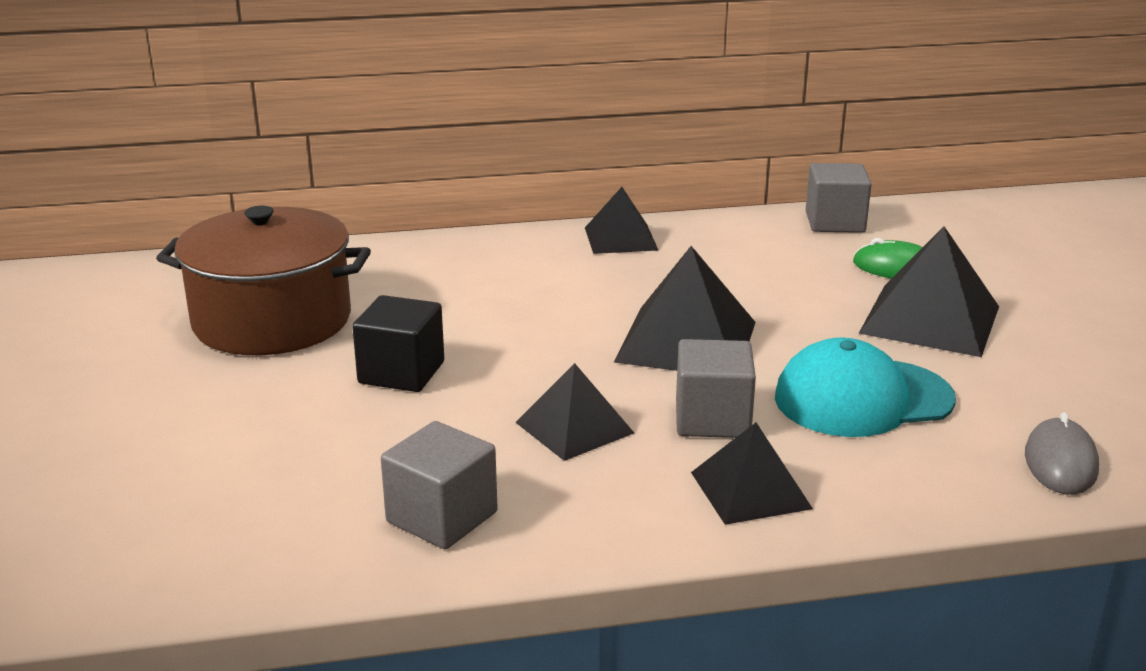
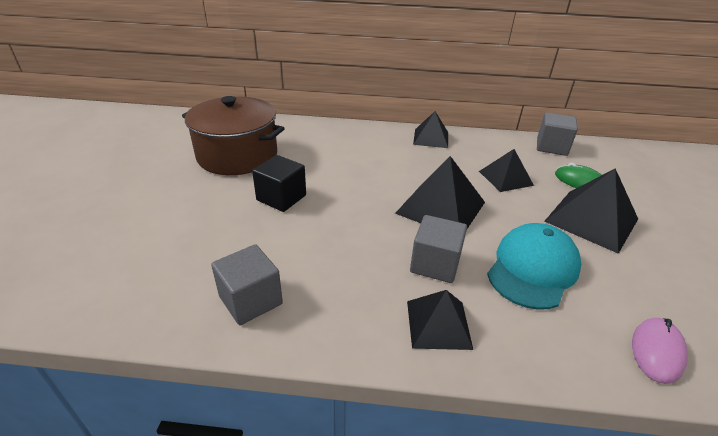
camera: 15 degrees right, 10 degrees up
(574, 427) = (354, 253): black pyramid -> black pyramid (505, 178)
(862, 398) = (532, 269): turquoise cap -> turquoise cap turned 120 degrees clockwise
(1060, 462) = (657, 351): grey mouse -> pink mouse

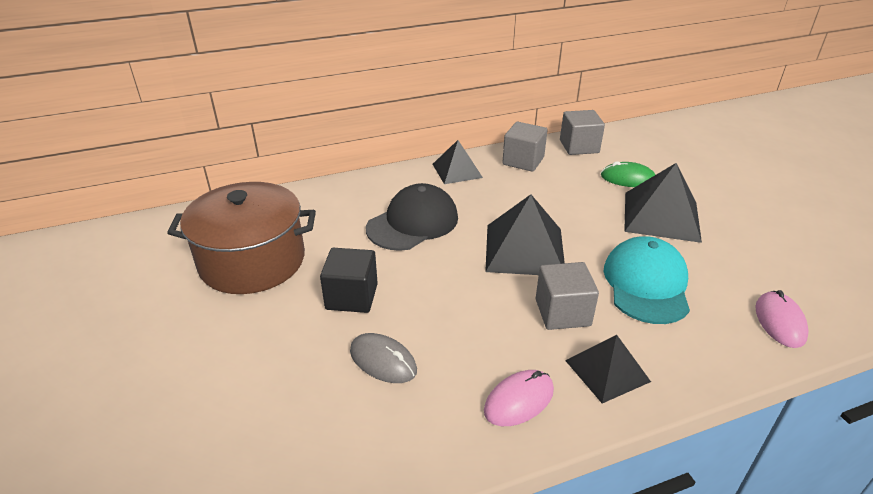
camera: 25 degrees left, 0 degrees up
(250, 300) = (416, 424): grey cube -> grey cube (523, 161)
(265, 247) = (383, 361): none -> grey mouse
(342, 316) = (519, 400): none -> pink mouse
(367, 163) = (413, 223): none -> black cap
(505, 178) = (561, 195): black pyramid -> none

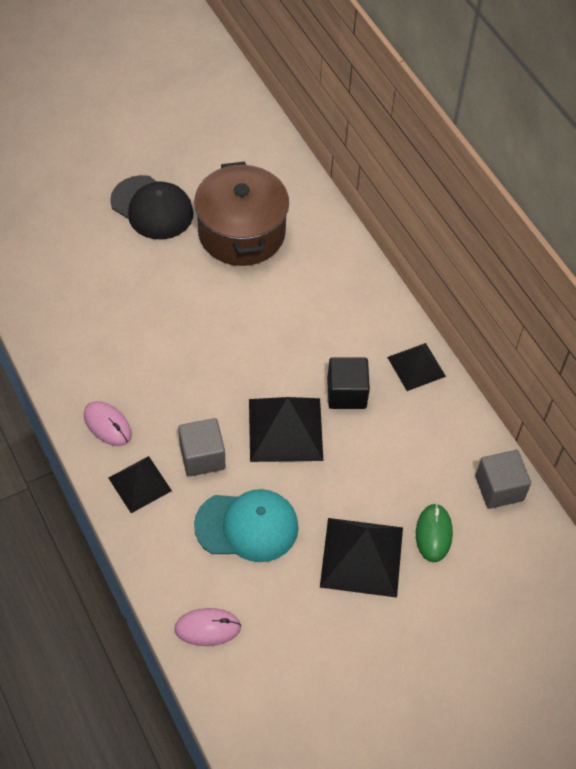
camera: 80 degrees right, 20 degrees up
(351, 296) = (205, 307): black cube -> black cube (346, 393)
(383, 361) = (139, 338): grey mouse -> none
(413, 223) = (313, 337): black cap -> black cap (152, 208)
(523, 161) = (451, 429): grey cube -> none

